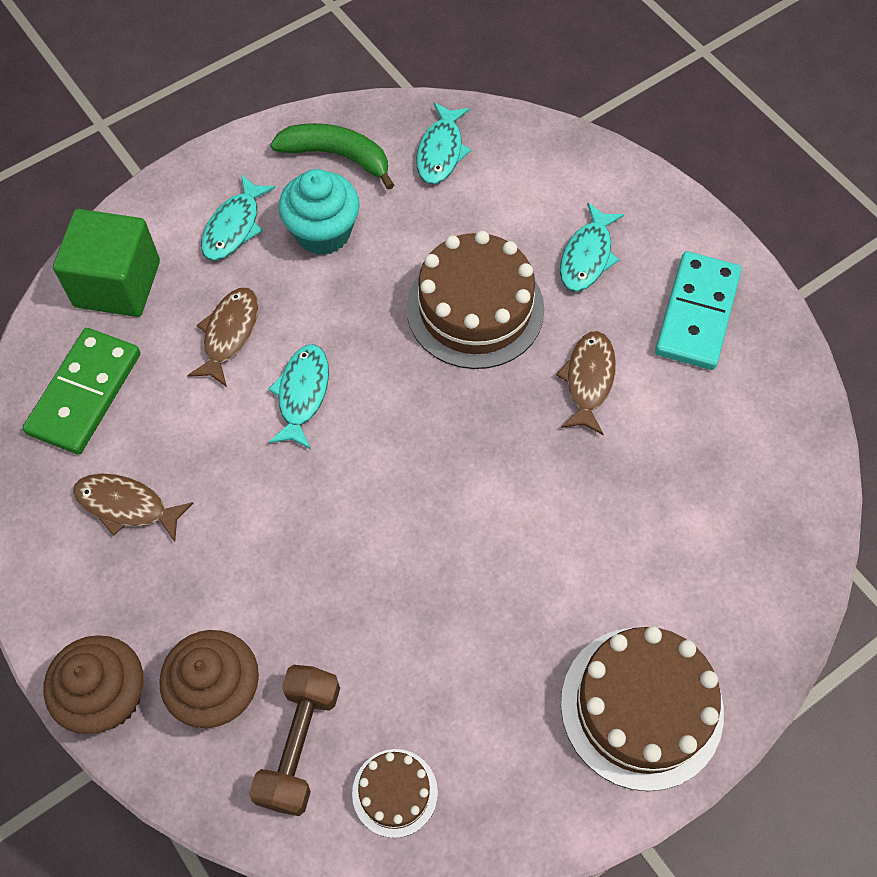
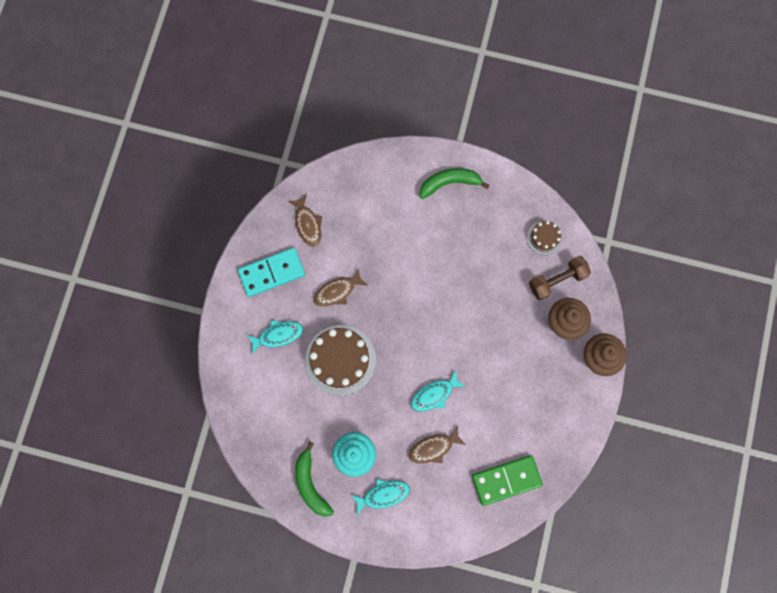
camera: 130 degrees left, 15 degrees up
(117, 284) = (450, 517): green cube -> none
(127, 506) = (533, 417): brown fish -> brown fish (307, 224)
(441, 151) = (271, 440): turquoise fish -> none
(641, 707) = (449, 183): brown cake -> green banana

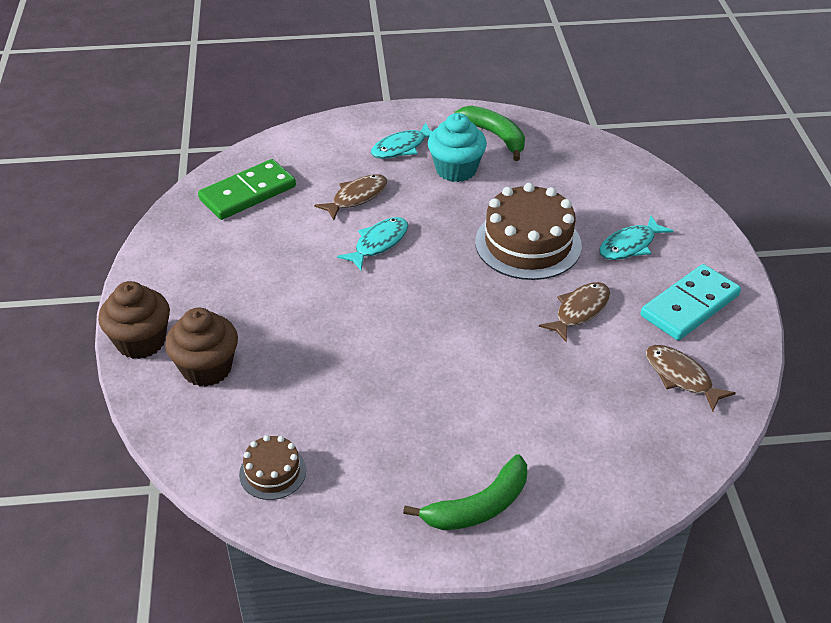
camera: 160 degrees right, 35 degrees down
(557, 280) = (233, 418): brown dumbbell -> none

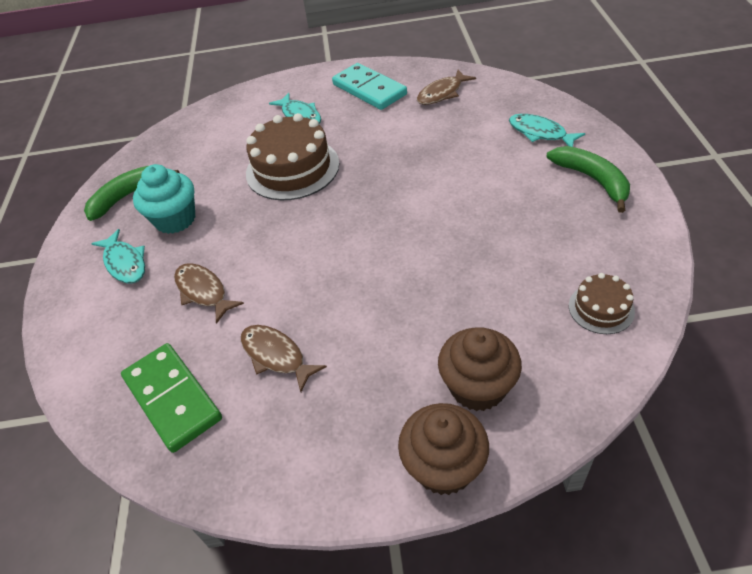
camera: 85 degrees left, 5 degrees up
(378, 243) = (282, 266): turquoise fish -> turquoise fish (540, 133)
(579, 311) = (377, 138): brown fish -> brown fish (276, 356)

